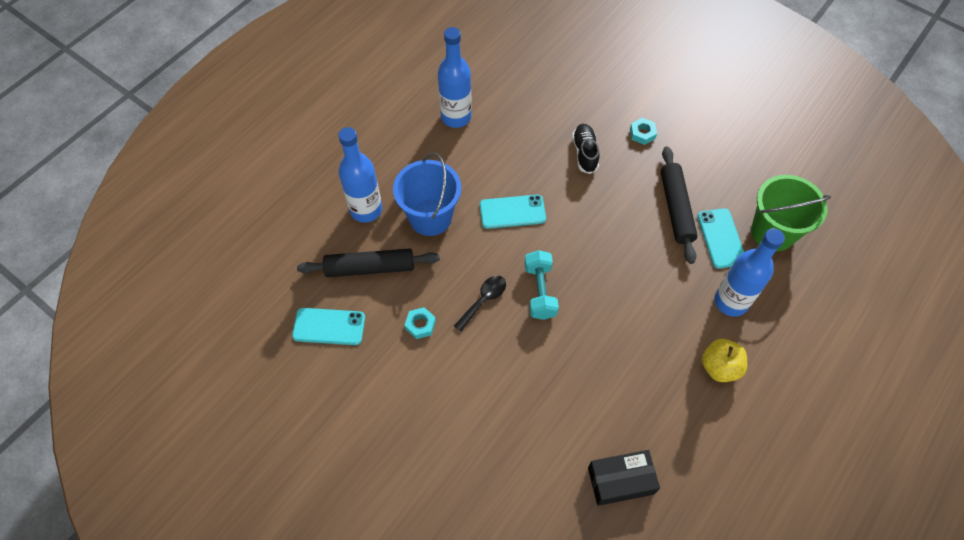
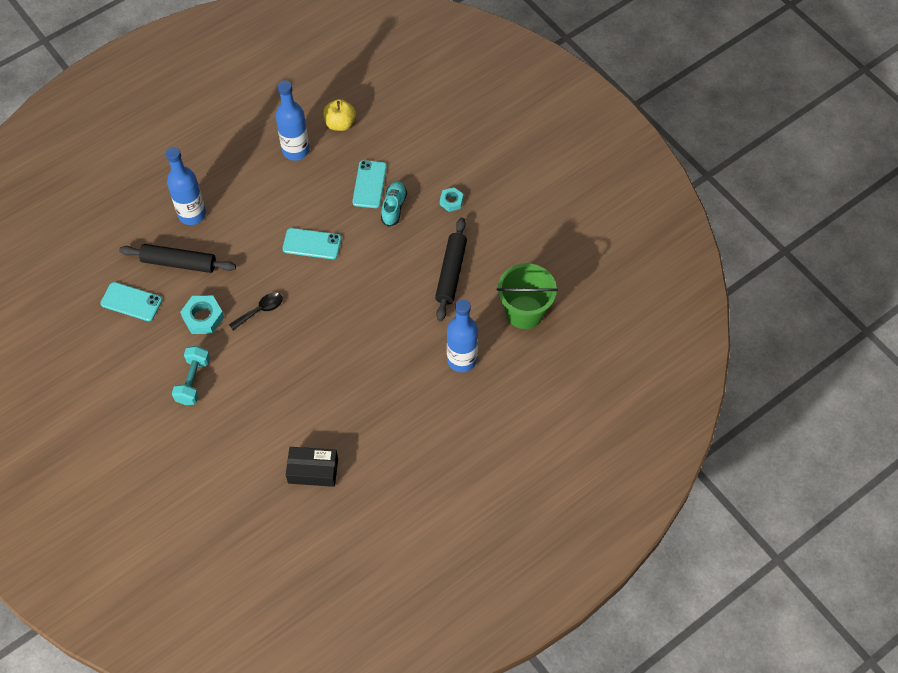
camera: 15 degrees right, 0 degrees up
(420, 325) = (203, 317): turquoise nut -> turquoise nut, size x1.61
(430, 217) = (242, 233): blue bucket -> none
(540, 291) = (308, 314): turquoise dumbbell -> turquoise dumbbell (193, 381)
(585, 153) = (394, 207): black shoe -> turquoise shoe
(719, 367) = (428, 408): yellow apple -> yellow apple (340, 124)
(721, 238) = (478, 307): turquoise phone -> turquoise phone (369, 184)

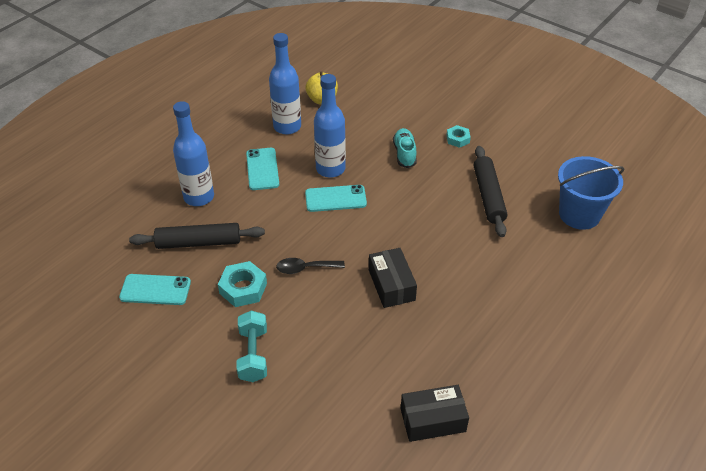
camera: 15 degrees left, 15 degrees down
(260, 310) = (305, 268): black spoon -> black spoon turned 135 degrees counterclockwise
(327, 344) = (391, 285): none -> black box
(369, 184) = (372, 140): turquoise phone -> turquoise phone (262, 169)
(461, 360) = (540, 269): blue bottle -> blue bottle (330, 169)
(524, 312) = (579, 214): green bucket -> blue bucket

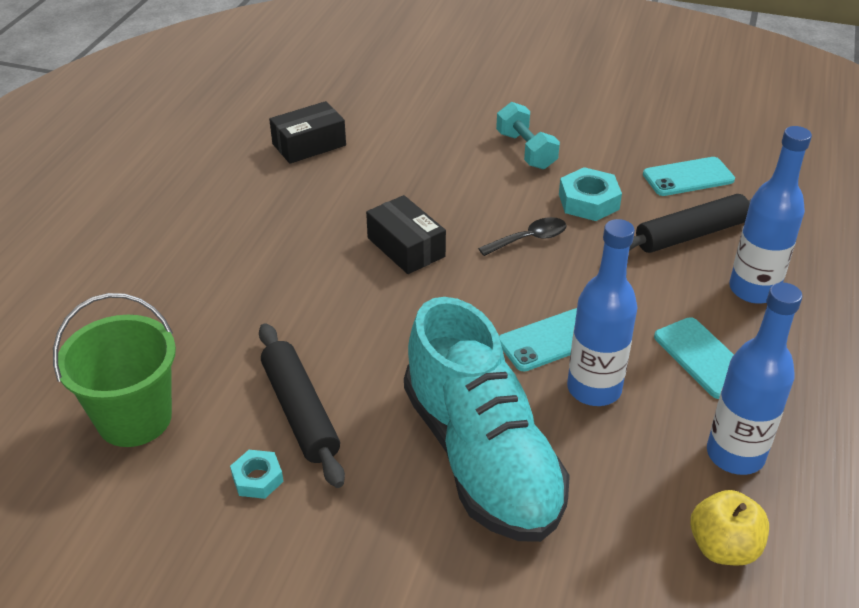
camera: 160 degrees right, 5 degrees down
(404, 154) = (481, 457): turquoise shoe -> turquoise shoe, size x2.38
(458, 139) = (390, 524): turquoise nut -> turquoise nut (257, 478)
(579, 214) = (134, 418): blue bucket -> green bucket

